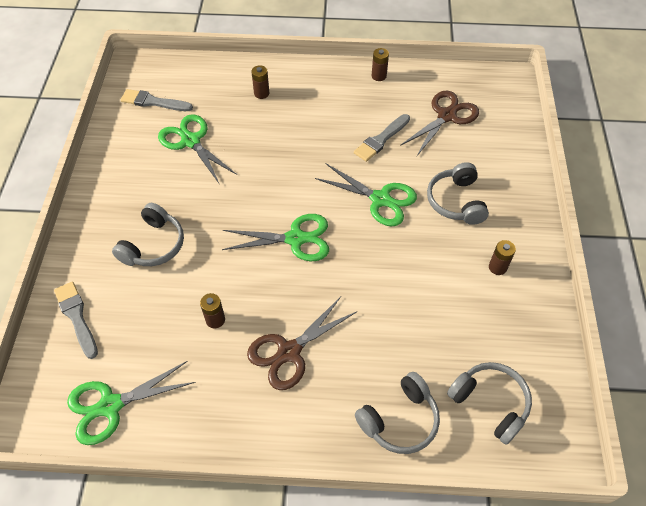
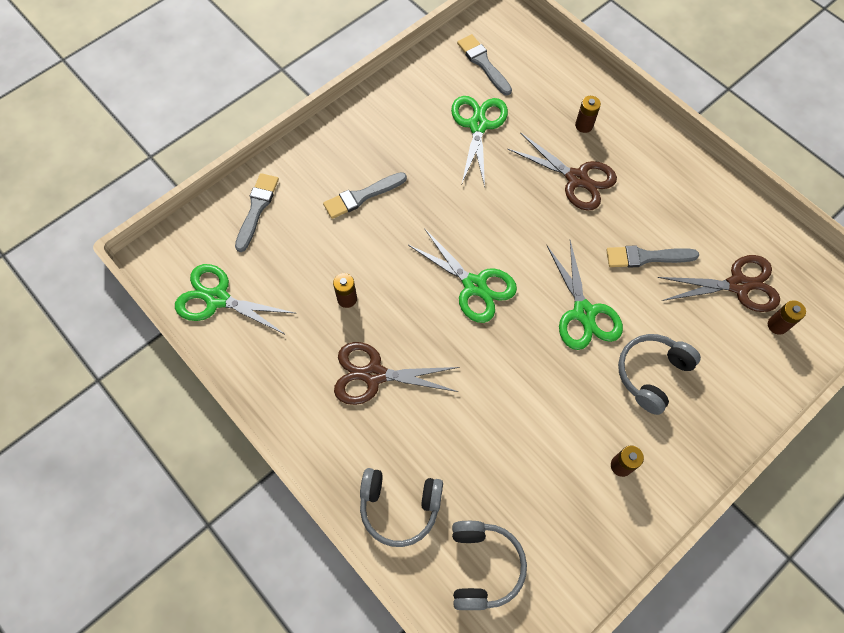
camera: 45 degrees right, 10 degrees up
(154, 245) = (362, 196): grey headphones -> grey brush
(291, 127) = (577, 179): none -> brown scissors
(379, 76) = (714, 191): brown battery -> brown battery (777, 325)

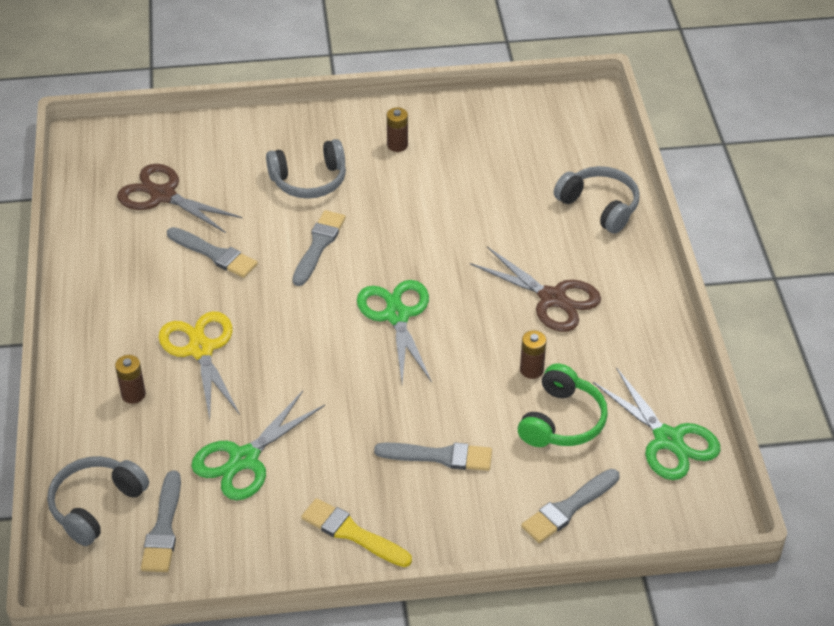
camera: 145 degrees left, 20 degrees down
(299, 270) = (562, 421): none -> green headphones
(376, 119) = (352, 533): none -> yellow brush
(483, 566) = (560, 146): grey headphones -> grey headphones (96, 505)
(577, 179) = (201, 349): brown scissors -> yellow scissors
(584, 313) = (318, 245): green scissors -> grey brush
(777, 325) = (168, 157): brown battery -> none

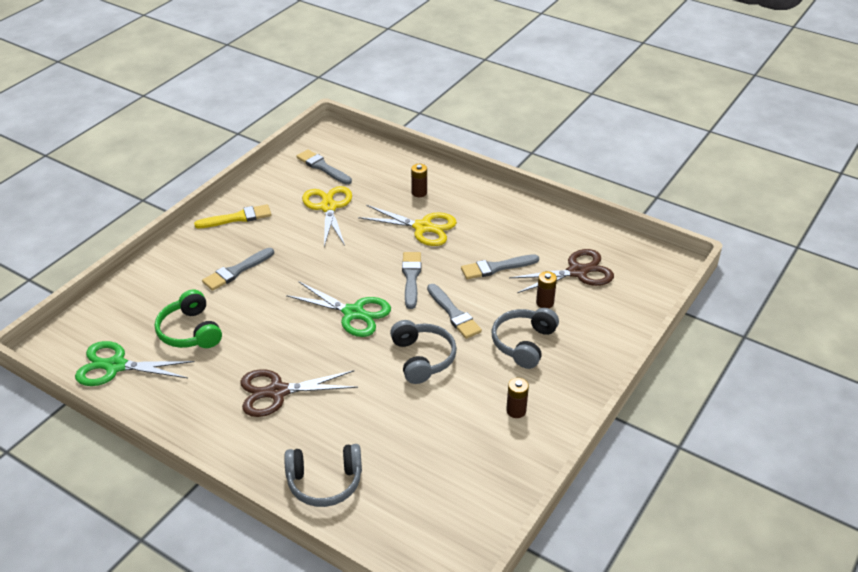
camera: 130 degrees right, 5 degrees down
(96, 505) = (362, 155): grey headphones -> grey headphones (422, 358)
(244, 459) = (328, 207): green scissors -> yellow scissors
(531, 370) = (239, 343): brown battery -> brown battery (545, 302)
(568, 508) = (140, 296): grey brush -> grey brush (411, 277)

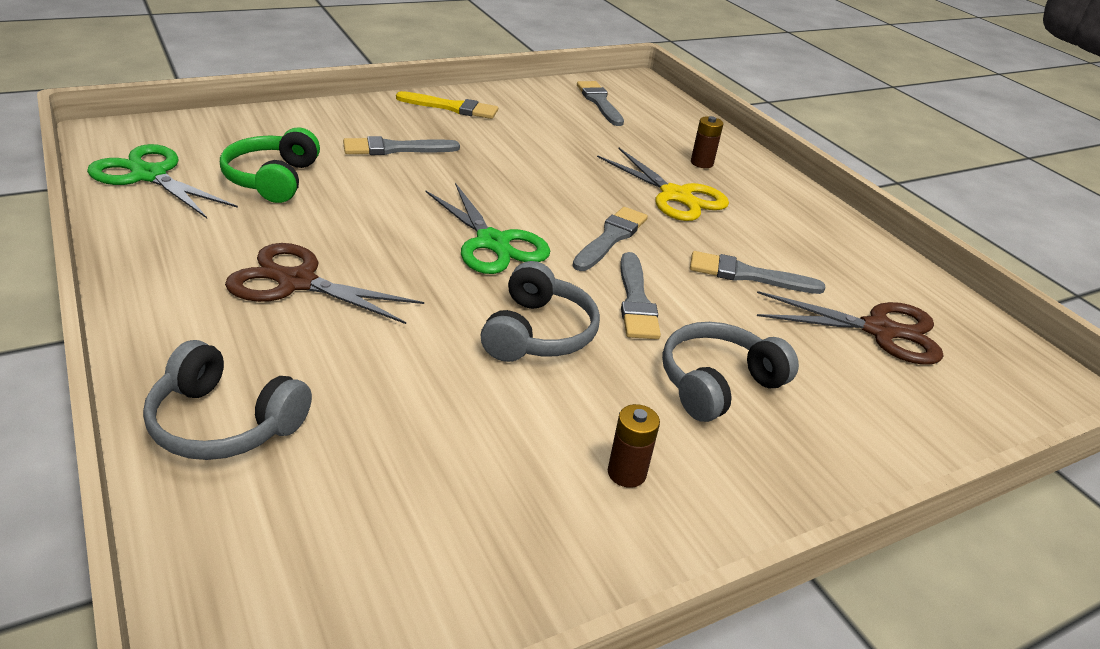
camera: 25 degrees right, 5 degrees down
(328, 207) = (570, 136): yellow scissors -> none
(545, 302) = (794, 346): brown battery -> none

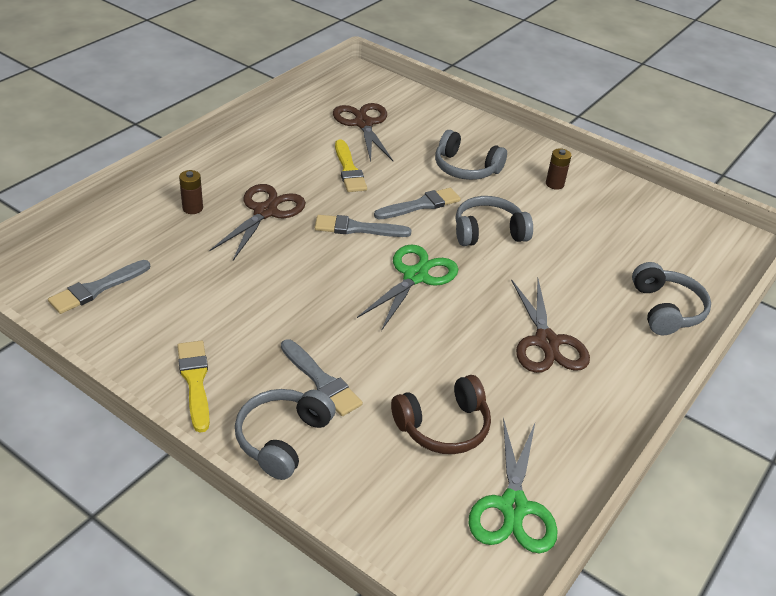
camera: 115 degrees left, 5 degrees up
(272, 179) = (443, 427): green headphones -> brown headphones
(353, 118) = (282, 439): none -> grey headphones
(676, 196) = (265, 212): yellow scissors -> brown scissors
(747, 275) = (349, 170): grey brush -> yellow brush

